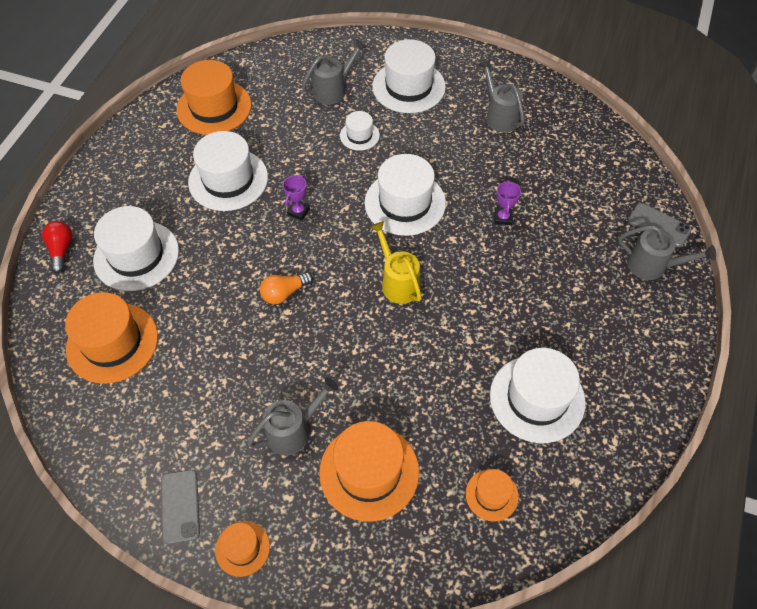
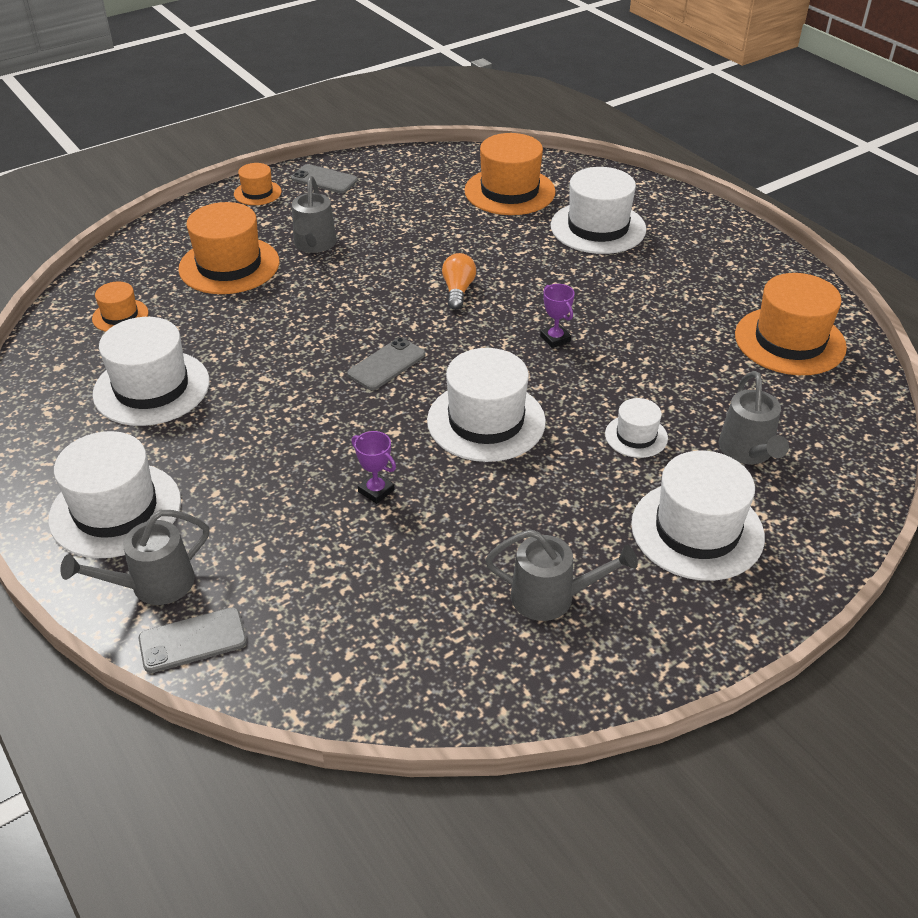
camera: 125 degrees right, 15 degrees down
(61, 250) = (646, 194): red light bulb -> none
(228, 179) = (651, 310): white hat -> white hat (115, 510)
(397, 282) = (387, 364): yellow watering can -> grey phone

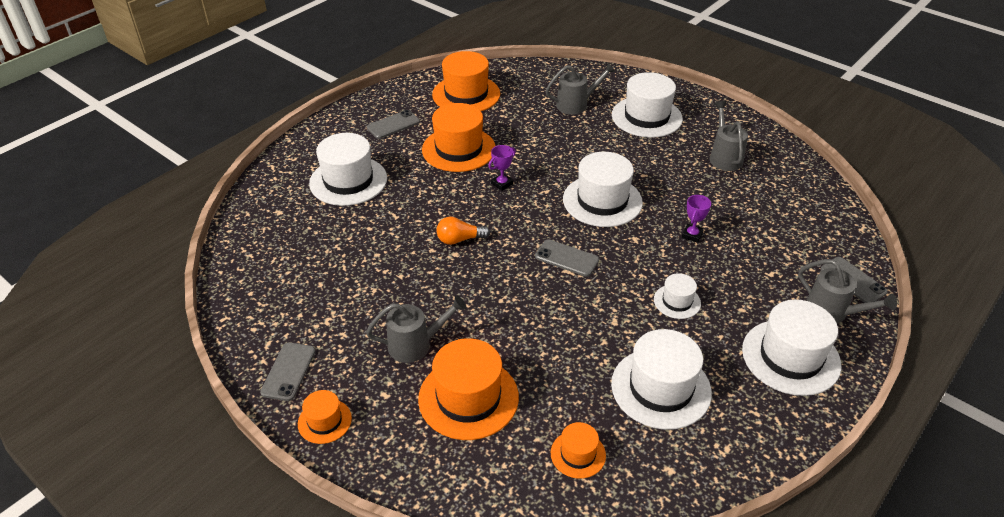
camera: 105 degrees left, 0 degrees up
(509, 191) = (296, 236): orange hat -> orange hat (458, 149)
(636, 436) = (584, 142): white hat -> white hat (677, 301)
(714, 269) = (393, 125): none -> grey phone

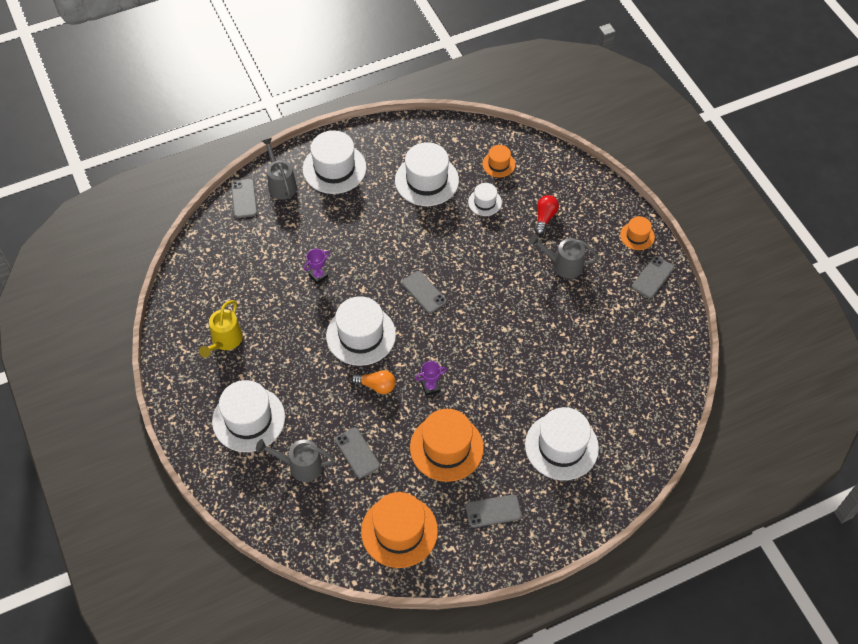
camera: 155 degrees left, 15 degrees up
(459, 239) = (494, 341): orange light bulb -> orange light bulb (376, 386)
(468, 398) = (545, 217): orange hat -> red light bulb
(536, 124) = (357, 453): none -> grey phone
(677, 301) = (372, 229): white hat -> white hat (485, 202)
(724, 157) = (225, 341): grey watering can -> yellow watering can

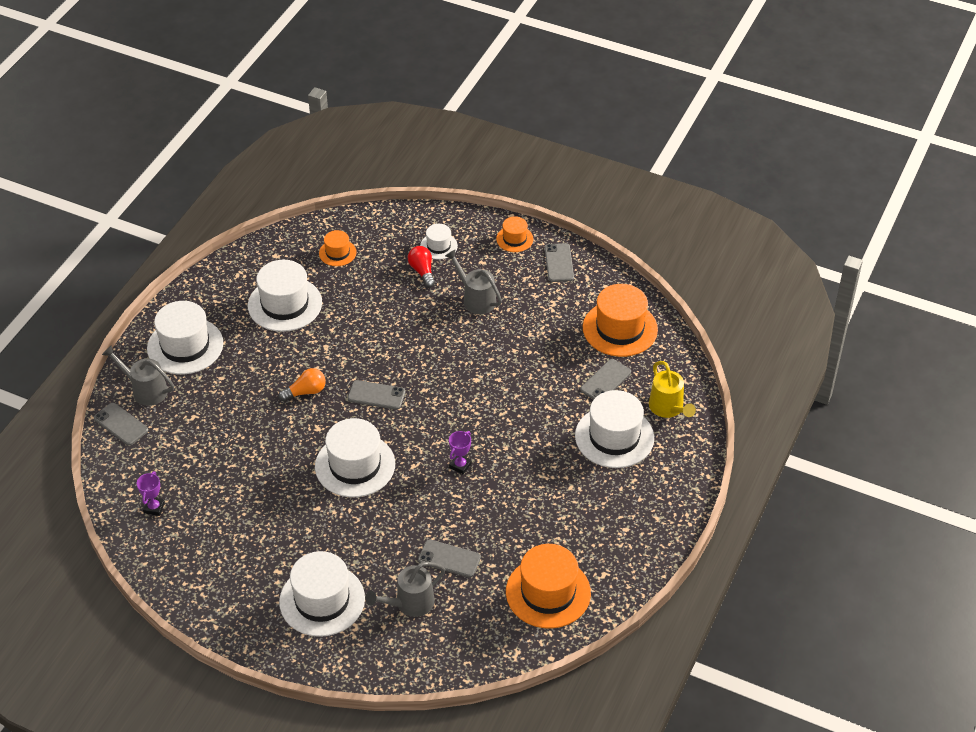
camera: 40 degrees left, 10 degrees down
(225, 341) = (231, 553): yellow watering can -> yellow watering can (668, 409)
(318, 276) = (264, 443): purple trophy -> purple trophy (154, 508)
(376, 386) = (411, 495): orange light bulb -> orange light bulb (305, 392)
(446, 447) = (522, 502): orange hat -> orange hat (620, 328)
(485, 202) = (356, 290): white hat -> white hat (438, 246)
(493, 511) = (609, 522): grey phone -> grey phone (605, 381)
(563, 265) = (475, 299): grey watering can -> grey watering can turned 75 degrees clockwise

